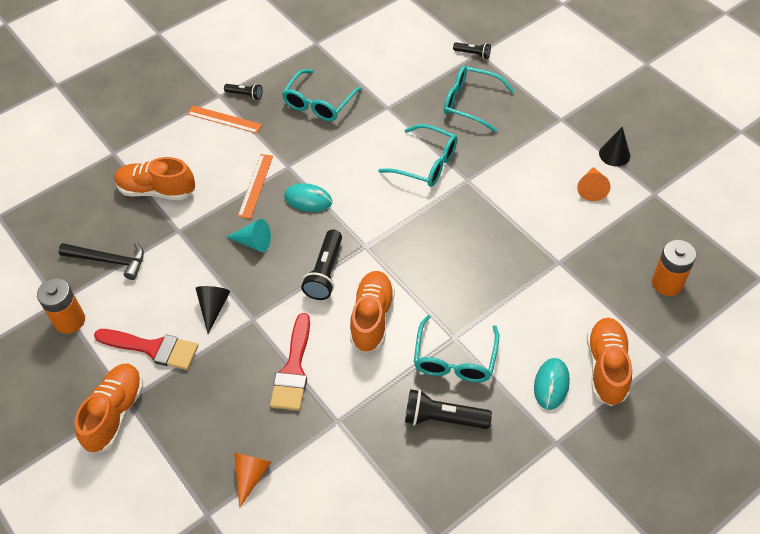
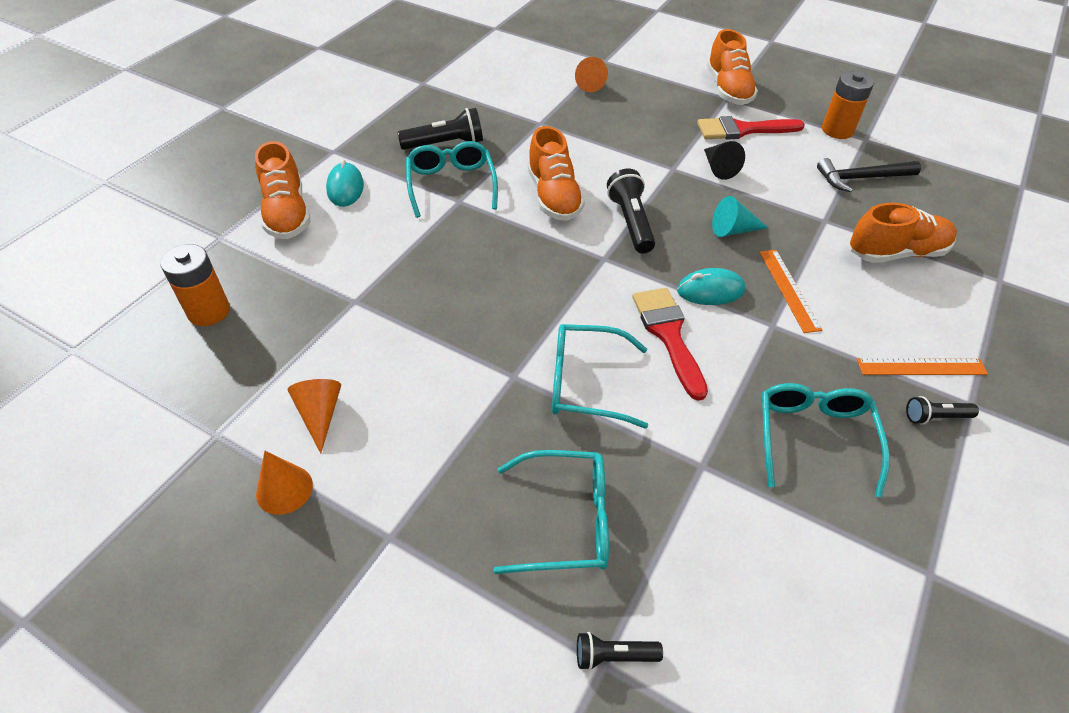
camera: 155 degrees right, 5 degrees down
(293, 369) = (603, 144): red brush -> red brush (668, 335)
(614, 154) = (284, 489): black cone -> orange cone

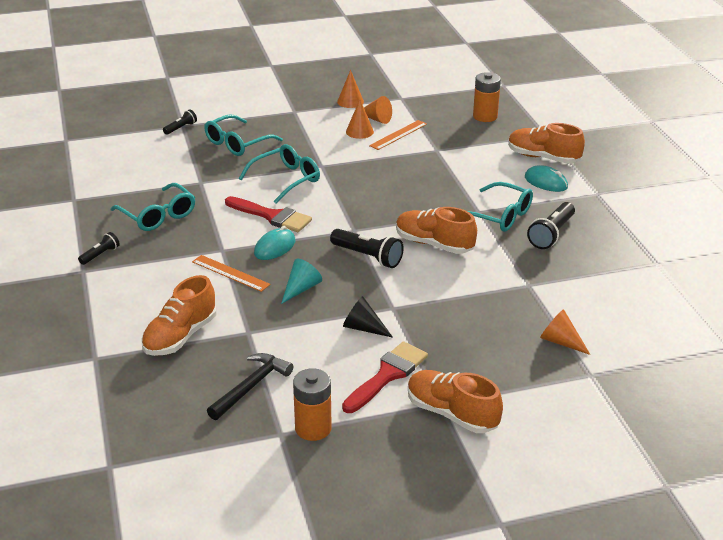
camera: 135 degrees right, 15 degrees down
(379, 405) = (359, 131): none -> orange cone
(921, 366) = (121, 274): orange ruler -> orange ruler (398, 135)

